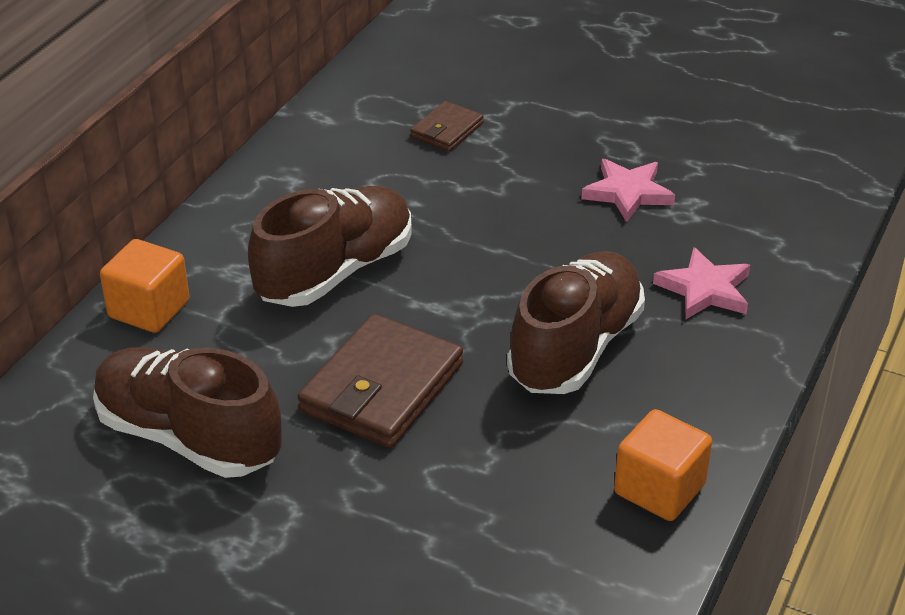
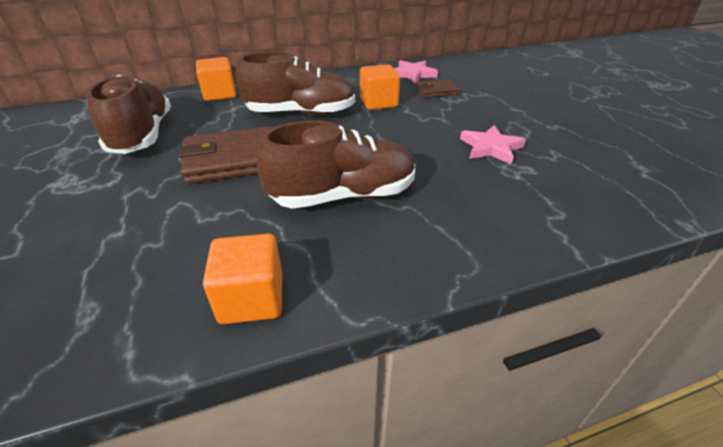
camera: 45 degrees right, 0 degrees up
(405, 194) = (378, 103): none -> orange cube
(705, 289) = (466, 211): pink star -> pink star (413, 74)

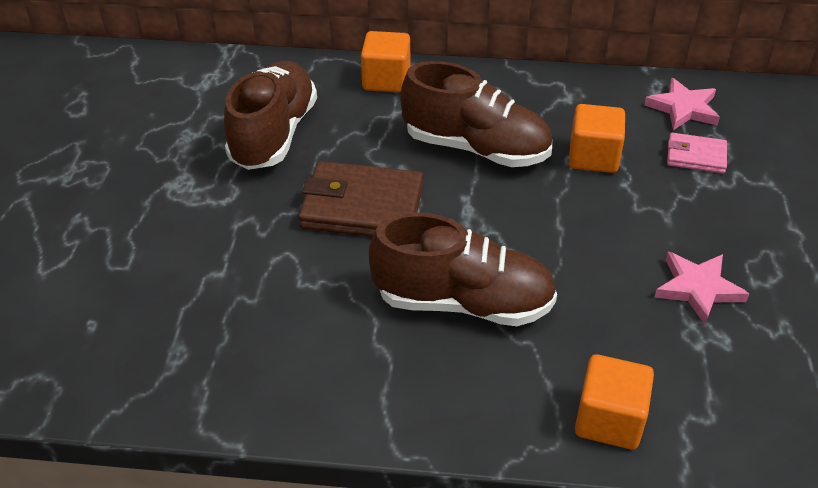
camera: 25 degrees right, 5 degrees up
(252, 298) = (317, 394): orange cube -> orange cube (609, 420)
(437, 91) = (696, 156): brown wallet -> pink wallet

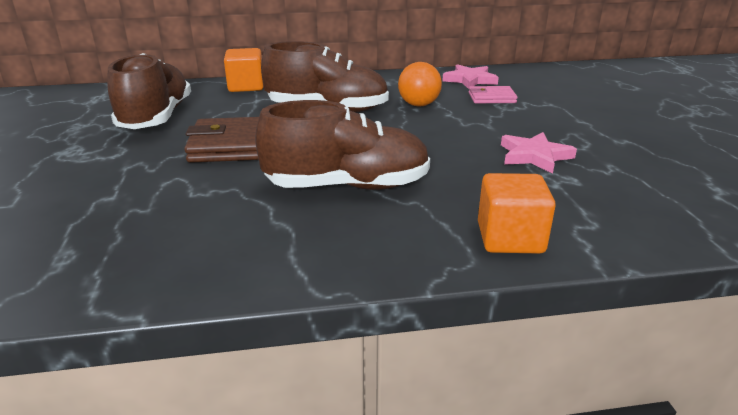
camera: 15 degrees left, 15 degrees down
(593, 157) = (418, 105): orange cube -> orange ball

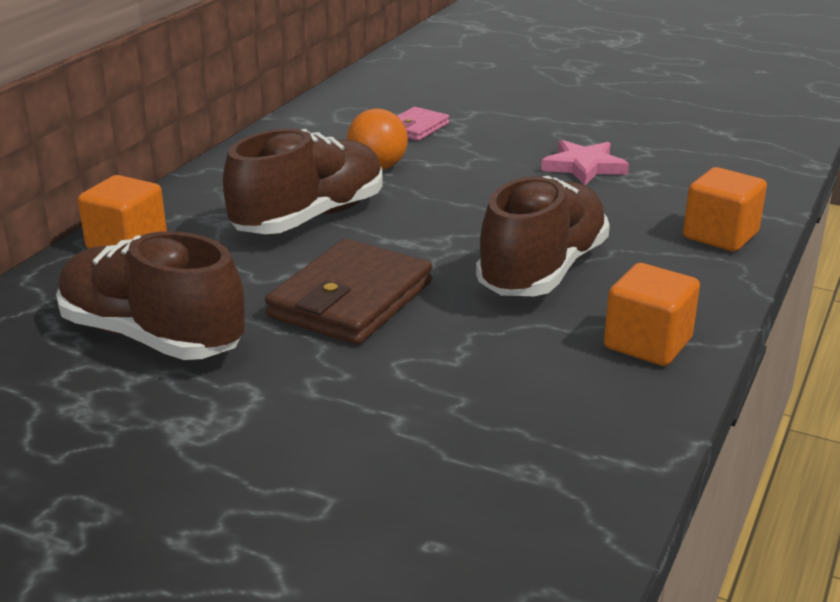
camera: 55 degrees left, 0 degrees up
(280, 254) = (647, 343): none -> orange cube
(470, 80) = (344, 117): pink star -> none

